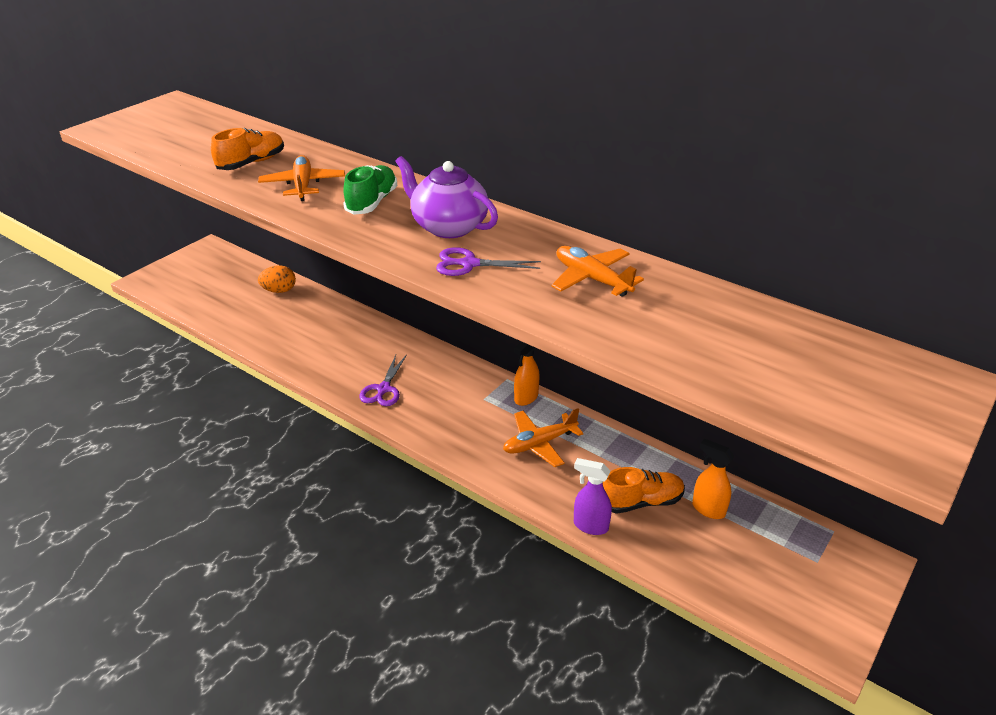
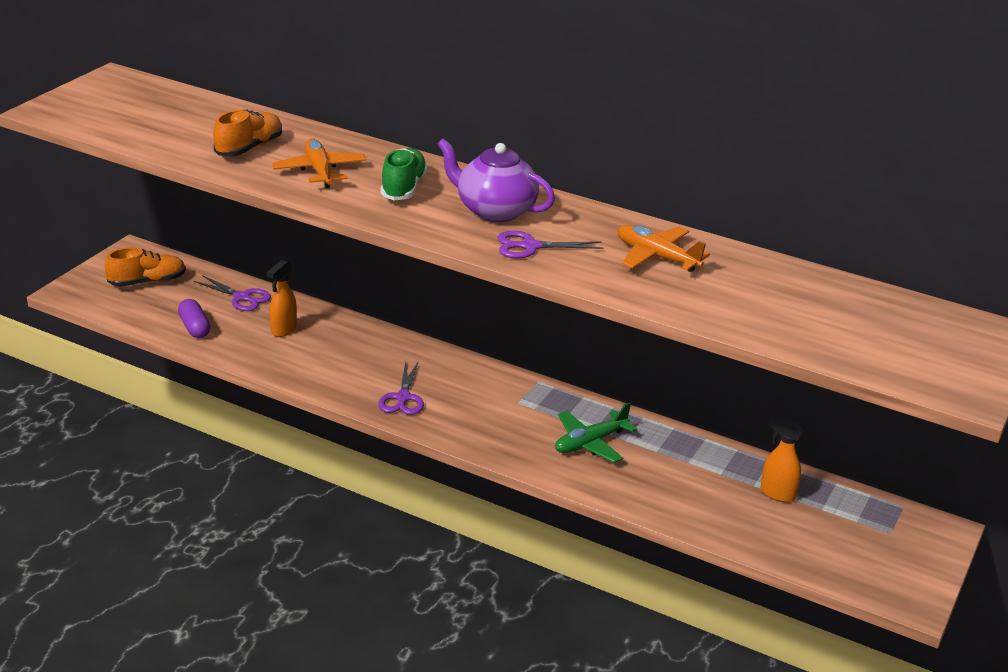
camera: 10 degrees left, 5 degrees down
(231, 315) = (194, 327): none -> purple capsule
(279, 290) = (242, 297): orange egg -> purple scissors
(526, 398) = (564, 399): orange spray bottle -> orange spray bottle (283, 330)
(539, 443) = (590, 443): orange plane -> green plane
(590, 526) = (661, 515): purple spray bottle -> none
(641, 502) = (708, 491): orange shoe -> orange shoe (147, 282)

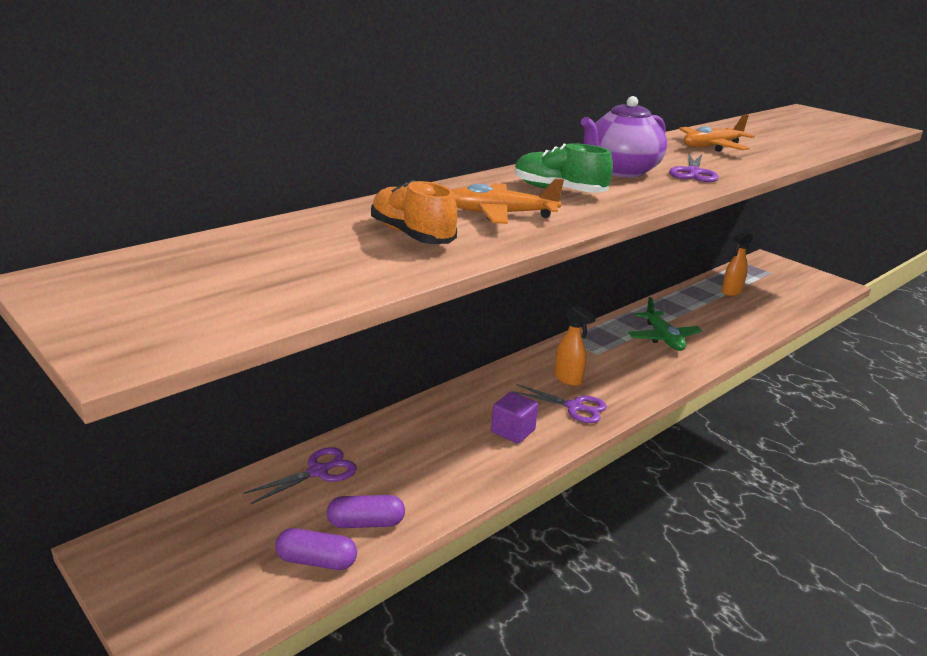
camera: 70 degrees left, 5 degrees down
(147, 282) = (215, 549): orange shoe -> none
(150, 318) = (316, 561): none -> purple capsule
(283, 330) = (411, 454): orange spray bottle -> orange spray bottle (568, 379)
(343, 370) = (513, 431): none -> purple cube

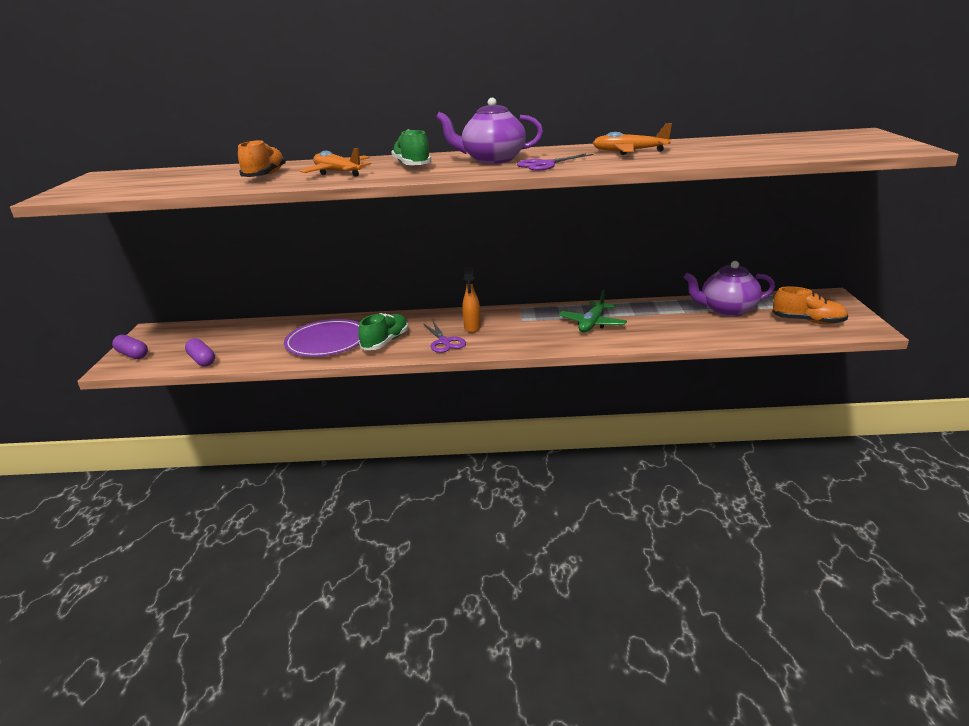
camera: 45 degrees right, 0 degrees up
(318, 471) = (265, 329): purple scissors -> none
(366, 523) = (245, 354): purple capsule -> purple capsule (132, 355)
(442, 458) = (327, 342): none -> purple plate
(513, 431) = (385, 342): purple cube -> green shoe
(731, 292) = (727, 310): orange spray bottle -> purple teapot
(796, 288) = (808, 321): none -> orange shoe

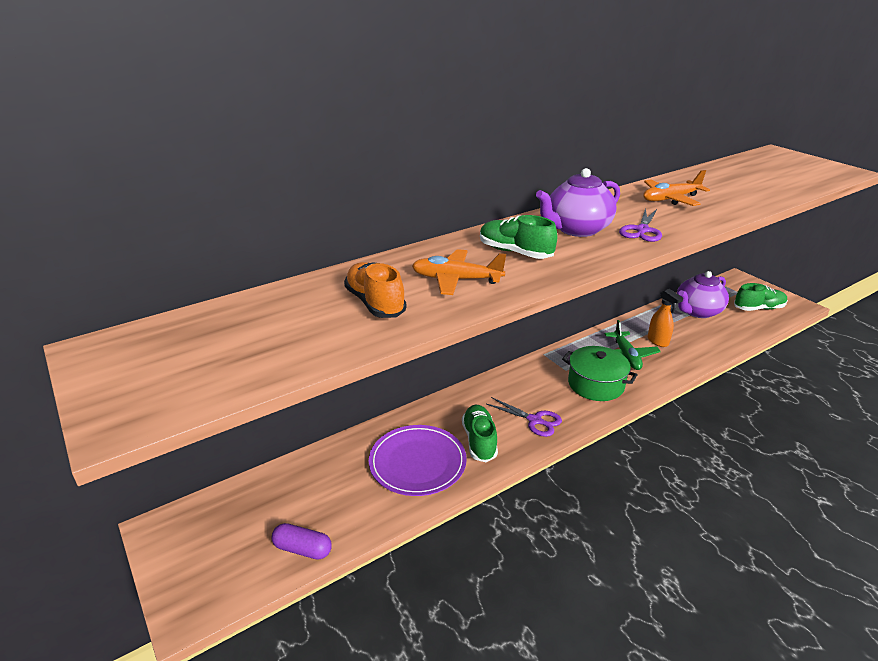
camera: 35 degrees left, 5 degrees up
(132, 355) = (187, 580): purple capsule -> none
(472, 328) = (535, 393): orange spray bottle -> orange spray bottle (658, 341)
(532, 334) = (596, 384): none -> green pot
(808, 321) = (758, 308): orange shoe -> green shoe

